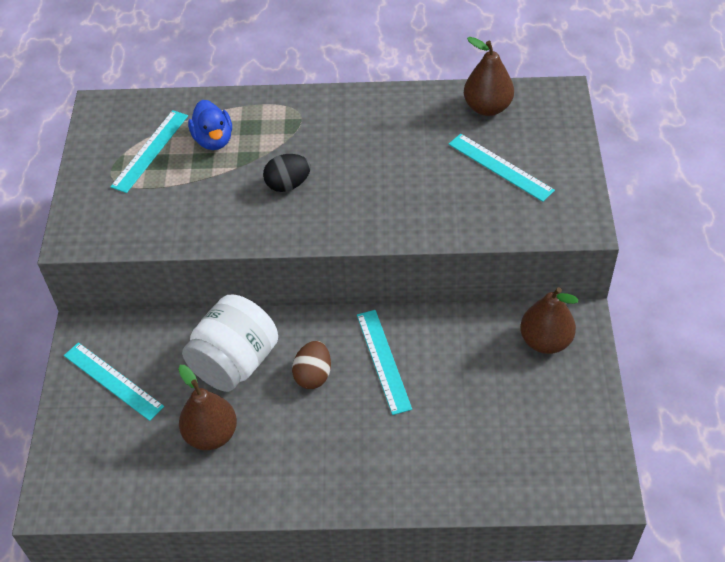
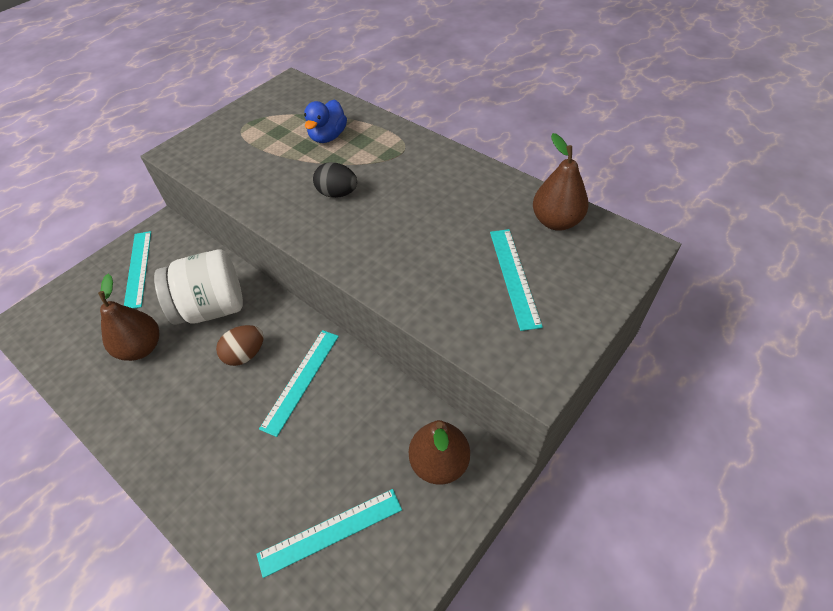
camera: 40 degrees right, 0 degrees up
(150, 150) = (283, 123): turquoise ruler -> turquoise ruler (330, 531)

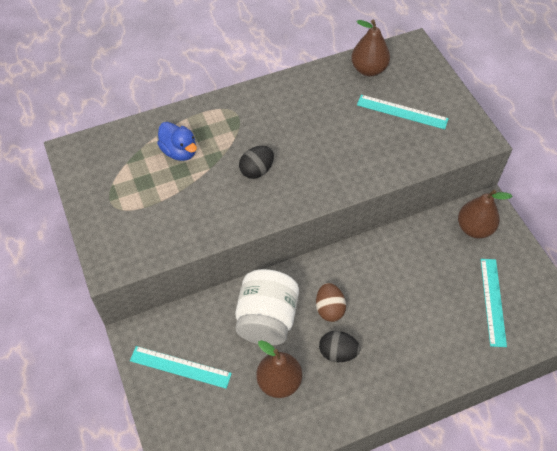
camera: 65 degrees left, 5 degrees up
(192, 384) = (338, 352): none -> black egg
(301, 380) = (373, 280): turquoise ruler -> none

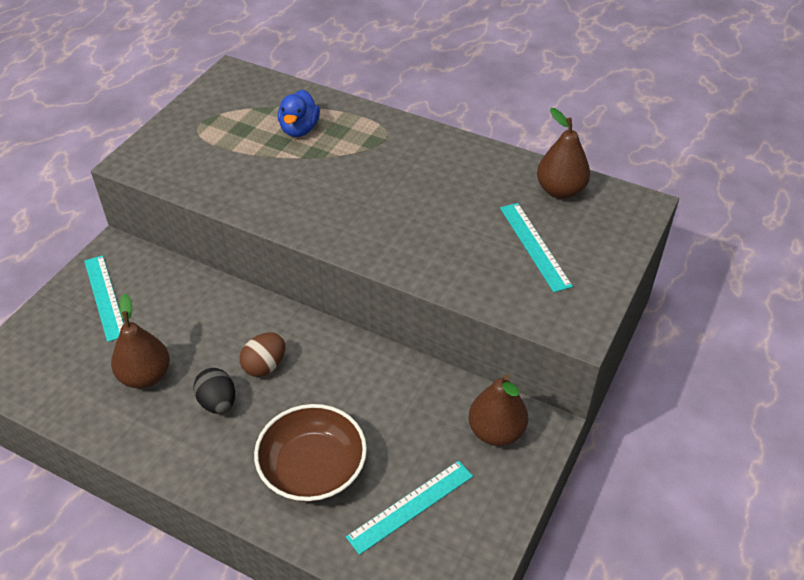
camera: 50 degrees right, 10 degrees down
(257, 170) = (332, 187): black egg -> none
(267, 319) = (209, 326): white jar -> none
(430, 332) = (313, 468): none -> brown bowl

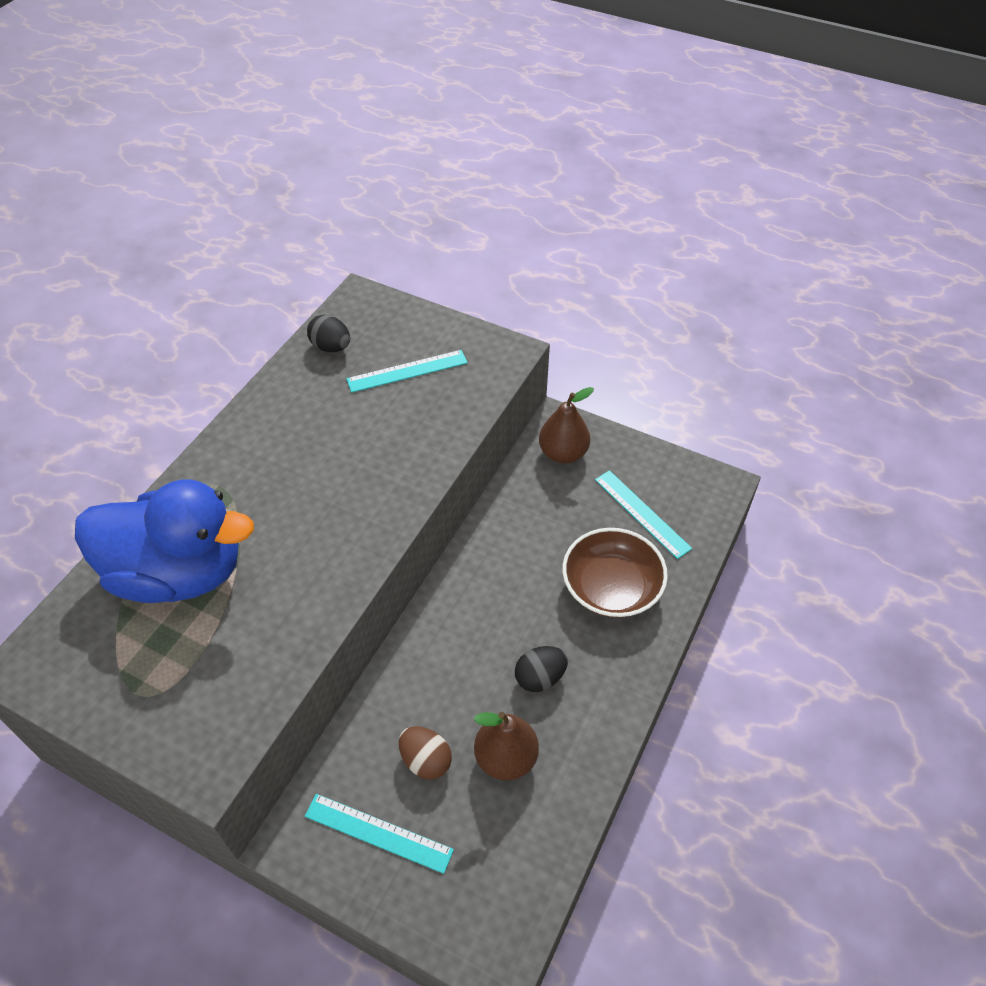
camera: 90 degrees left, 5 degrees up
(105, 297) = (378, 832): turquoise ruler -> turquoise ruler turned 45 degrees clockwise
(265, 366) = (491, 638): brown egg -> brown egg (426, 760)
(299, 129) = (178, 573): blue duck -> blue duck, size x2.18
(560, 190) = (331, 347): brown pear -> black egg

